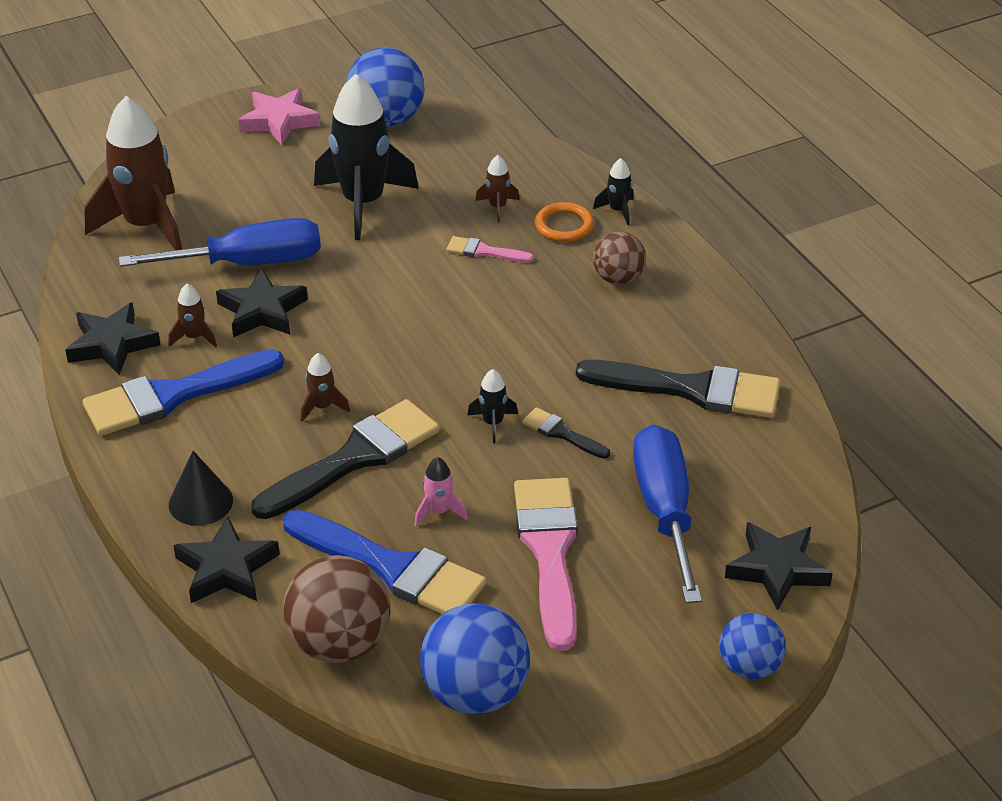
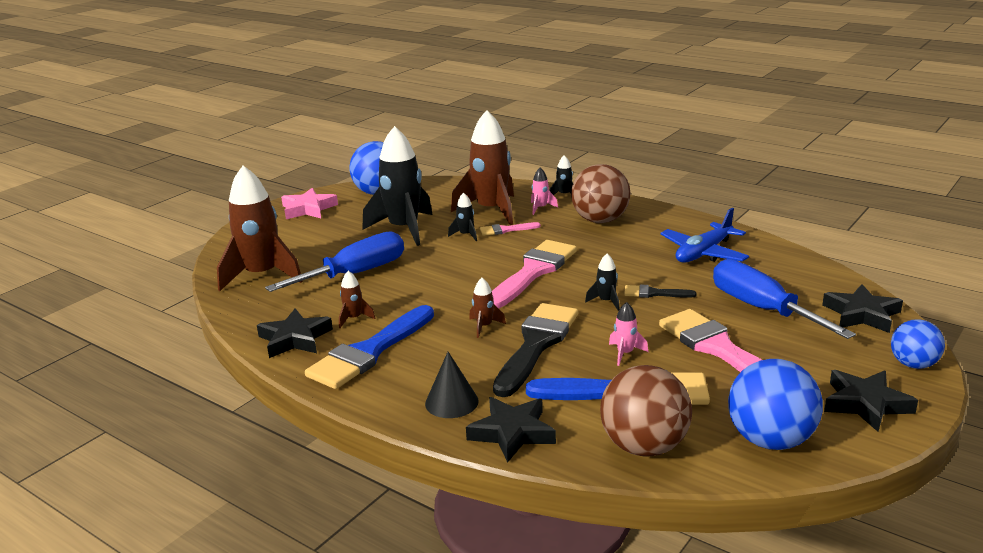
camera: 25 degrees left, 15 degrees down
(262, 311) = (389, 293): black star -> black star (865, 404)
(428, 242) = (466, 235): none -> black rocket
(452, 340) = (533, 272): none -> pink brush
(497, 207) = (491, 210): brown rocket -> brown rocket, size x2.38
(564, 226) = (540, 208): orange ring -> pink rocket
(618, 278) = (600, 220): brown ball -> brown ball, size x1.63
(691, 389) = (703, 253): black brush -> blue plane

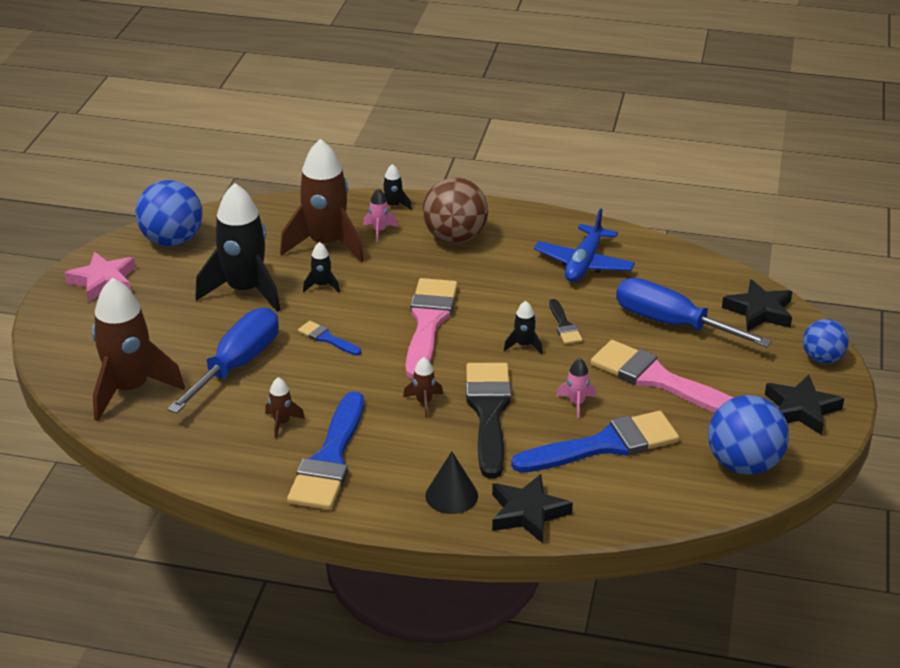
camera: 25 degrees left, 10 degrees up
(295, 339) = (238, 462): black star -> none
(440, 269) = (327, 338): none -> blue brush
(506, 230) = (361, 270): pink brush -> none
(644, 446) = (647, 497): brown ball -> none
(654, 293) = (564, 325): black brush -> black brush turned 90 degrees counterclockwise

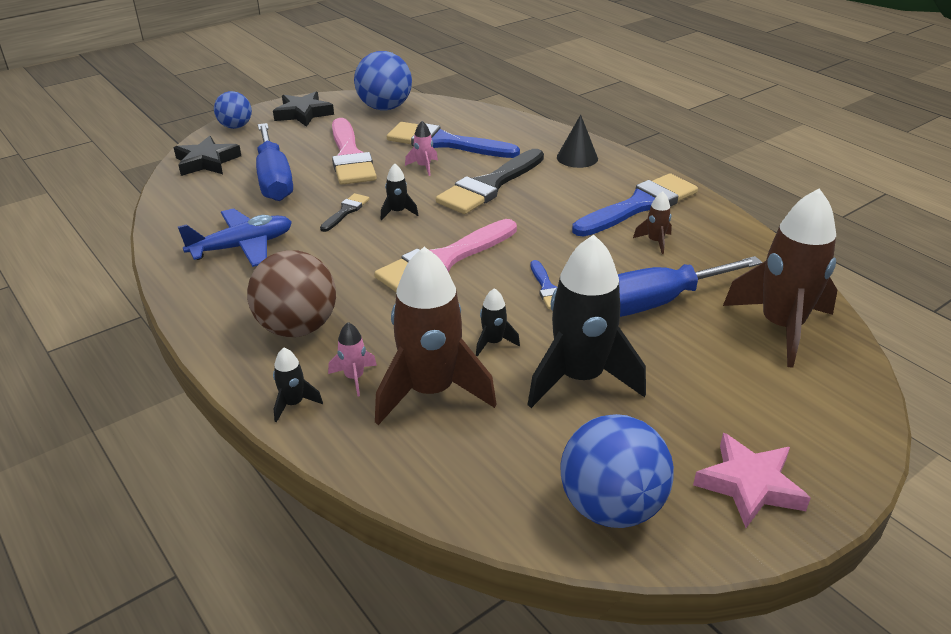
camera: 140 degrees left, 0 degrees up
(424, 402) = (527, 209): brown rocket -> none
(528, 513) = (541, 135): black star -> none

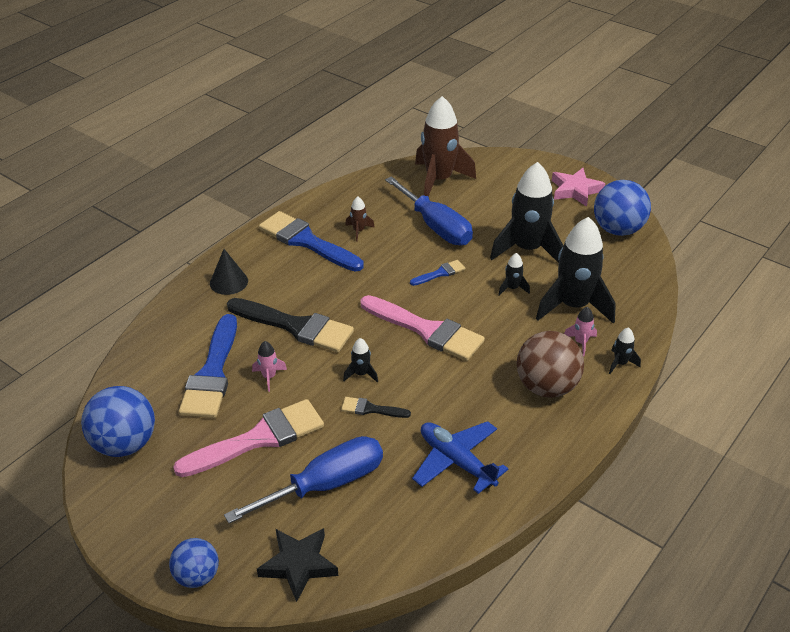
camera: 105 degrees left, 5 degrees up
(303, 113) = (149, 518): black star -> none
(431, 391) = (573, 306): brown rocket -> black rocket

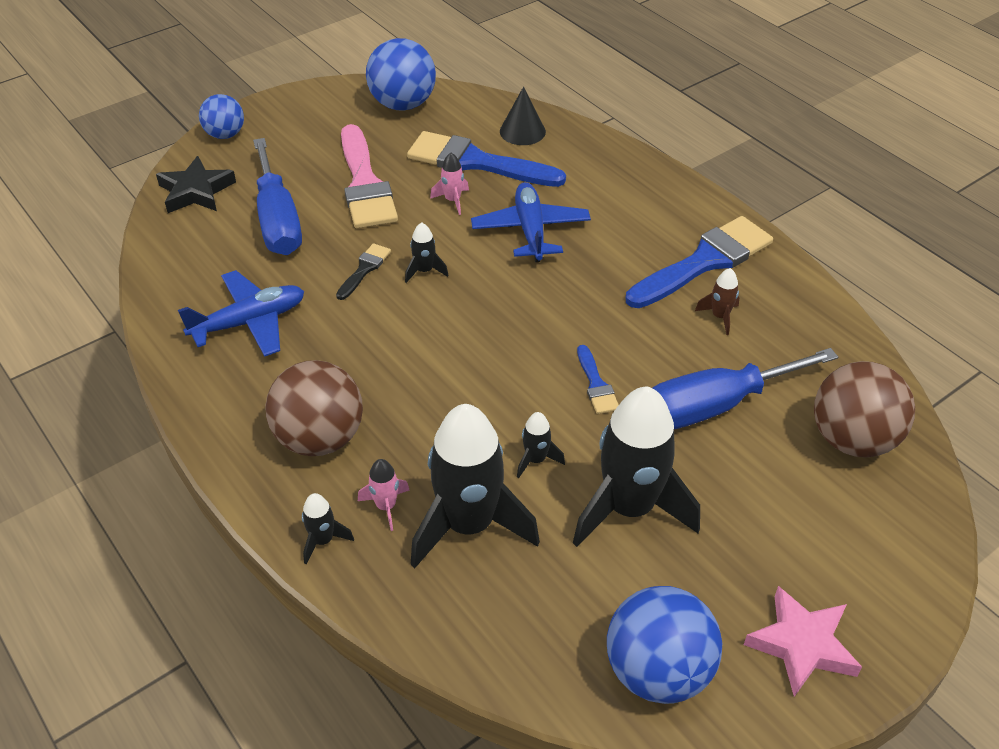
camera: 105 degrees right, 5 degrees up
(229, 282) = (633, 187): black cone -> black cone (522, 131)
(295, 326) = (530, 230): black brush -> blue plane
(426, 330) = (479, 344): pink brush -> none
(439, 180) = (852, 439): brown rocket -> brown ball

